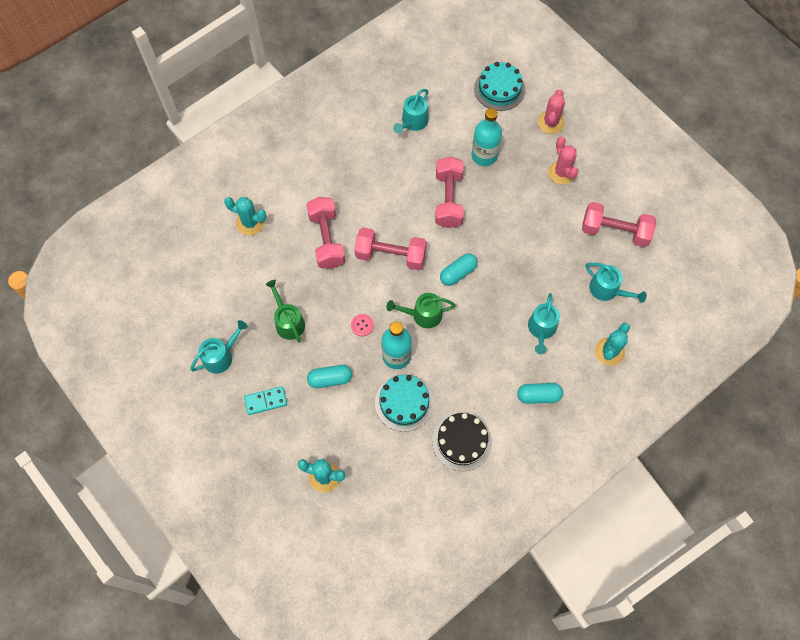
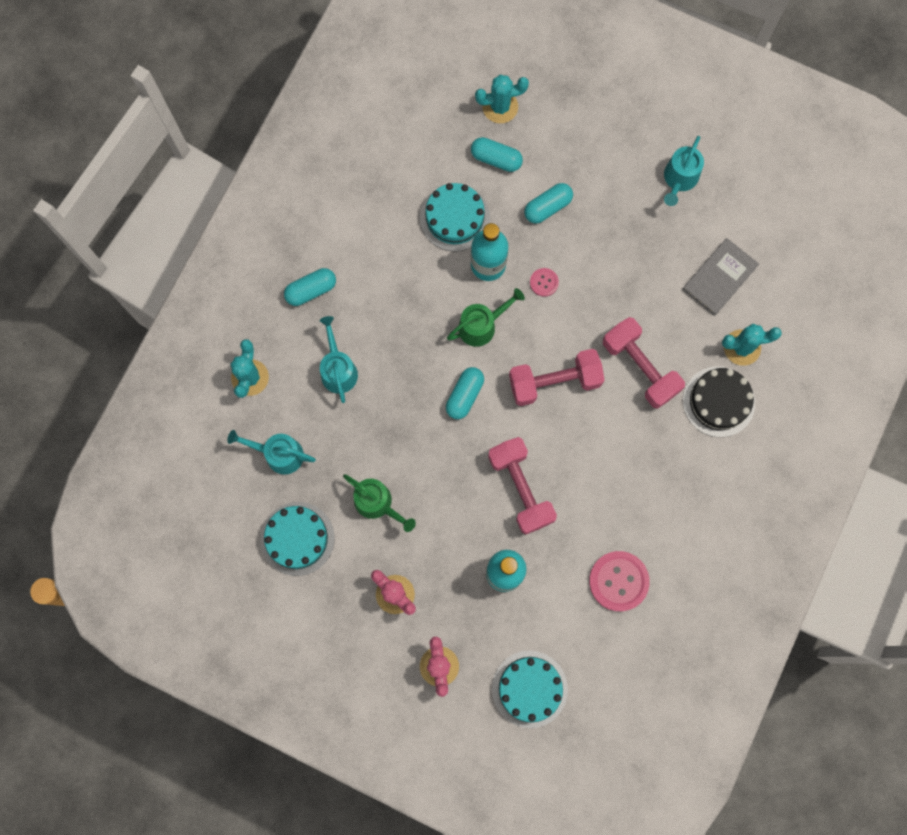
camera: 155 degrees right, 10 degrees up
(236, 274) = (720, 277): none -> grey book
(266, 401) = (603, 154): turquoise domino -> none
(288, 322) = (628, 249): green watering can -> green watering can (377, 503)
(349, 435) = (496, 159): none -> turquoise capsule
(413, 122) = (618, 581): turquoise watering can -> pink button
(461, 441) = (374, 204): black cake -> black cake (718, 401)
(615, 231) = (297, 538): pink dumbbell -> turquoise cake

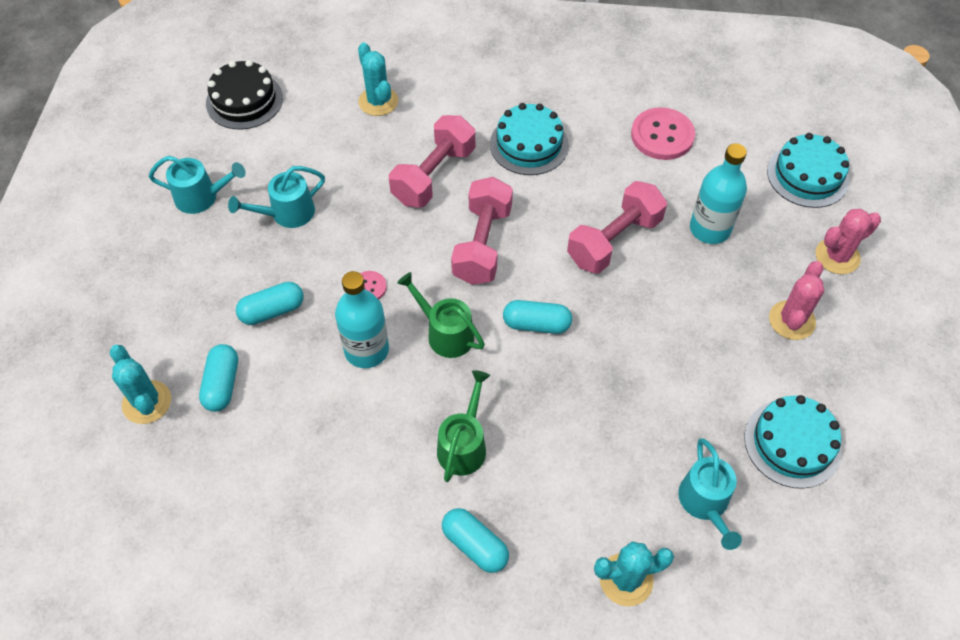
camera: 110 degrees left, 20 degrees down
(338, 369) = (566, 472): turquoise watering can -> turquoise watering can (287, 213)
(377, 503) = (704, 372): green watering can -> green watering can (463, 445)
(455, 218) = (316, 405): turquoise cake -> turquoise cake (529, 144)
(547, 207) = (272, 311): turquoise capsule -> turquoise capsule turned 60 degrees counterclockwise
(554, 382) = (482, 244): pink dumbbell -> pink dumbbell turned 45 degrees clockwise
(718, 401) = (443, 105): black cake -> black cake (244, 100)
(720, 277) = (308, 136): grey book -> none

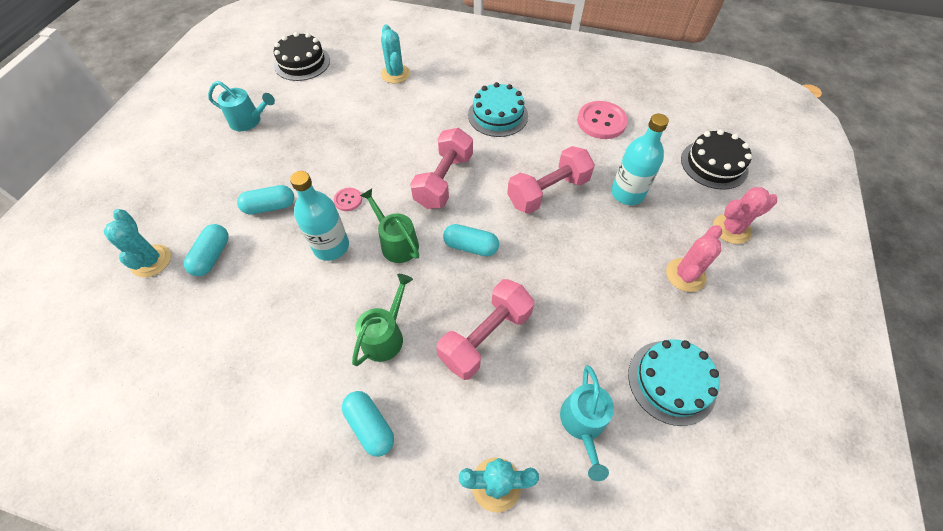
camera: 10 degrees right, 0 degrees up
(287, 213) = (305, 140): turquoise watering can -> none
(434, 175) = (421, 127): pink dumbbell -> pink dumbbell (485, 337)
(807, 175) = (714, 164): turquoise cake -> black cake

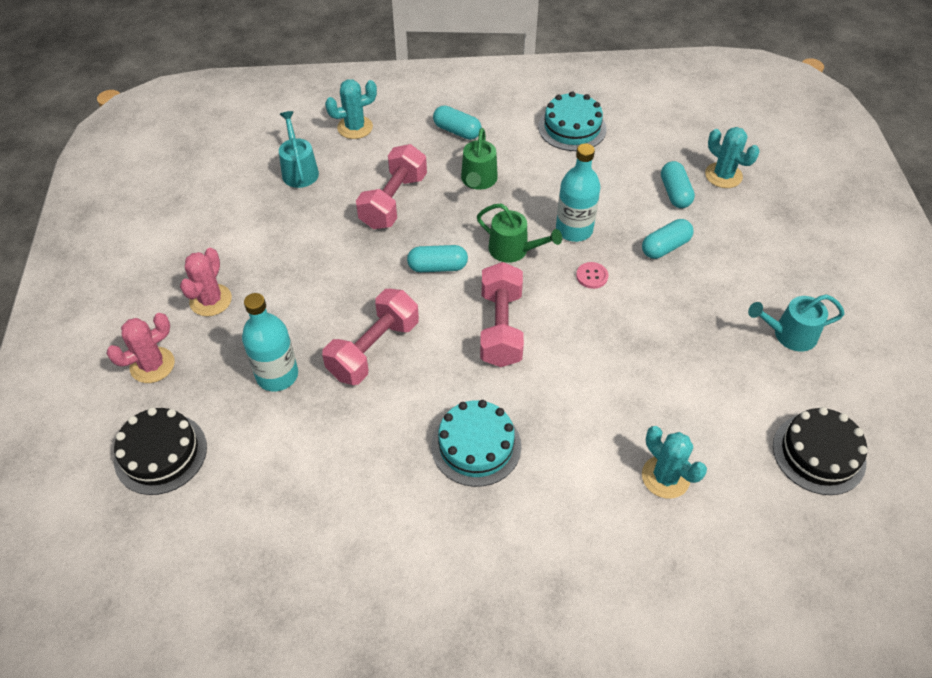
camera: 160 degrees right, 5 degrees down
(601, 121) = (323, 481): pink button -> none
(671, 381) = (229, 212): turquoise cake -> turquoise cake (572, 128)

